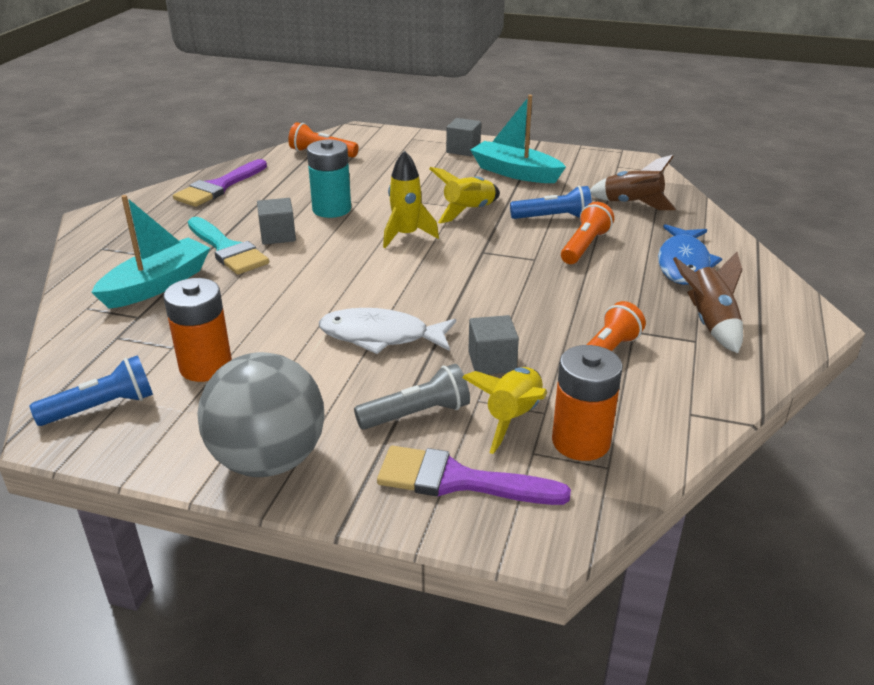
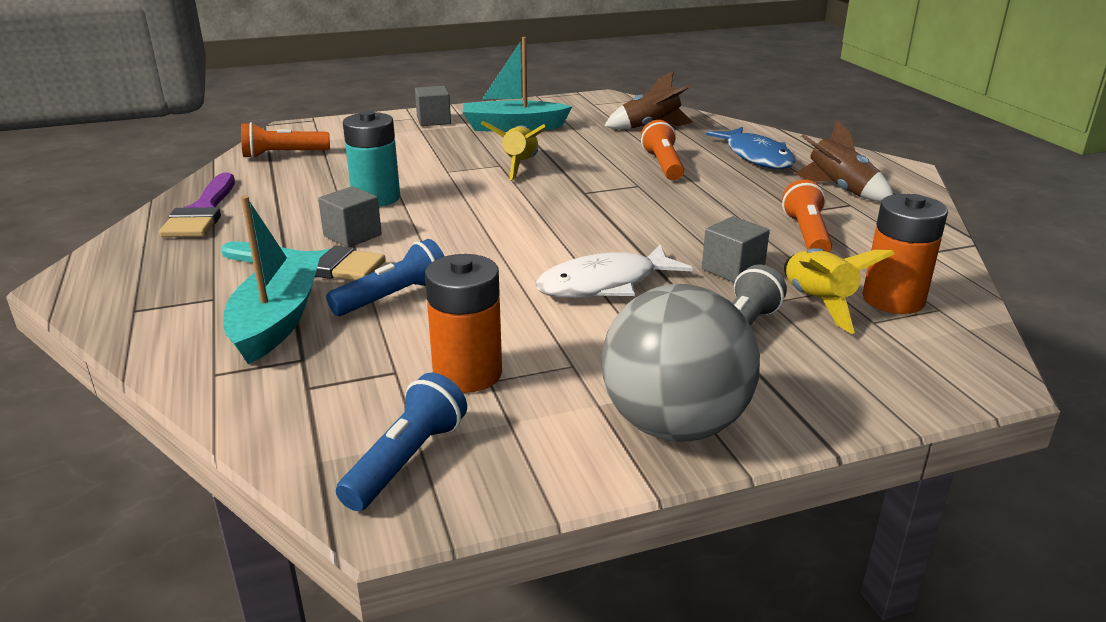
camera: 35 degrees left, 5 degrees down
(406, 235) = (492, 199): yellow rocket -> none
(458, 480) = (857, 366): purple brush -> none
(553, 218) = (603, 152): blue flashlight -> blue flashlight (394, 297)

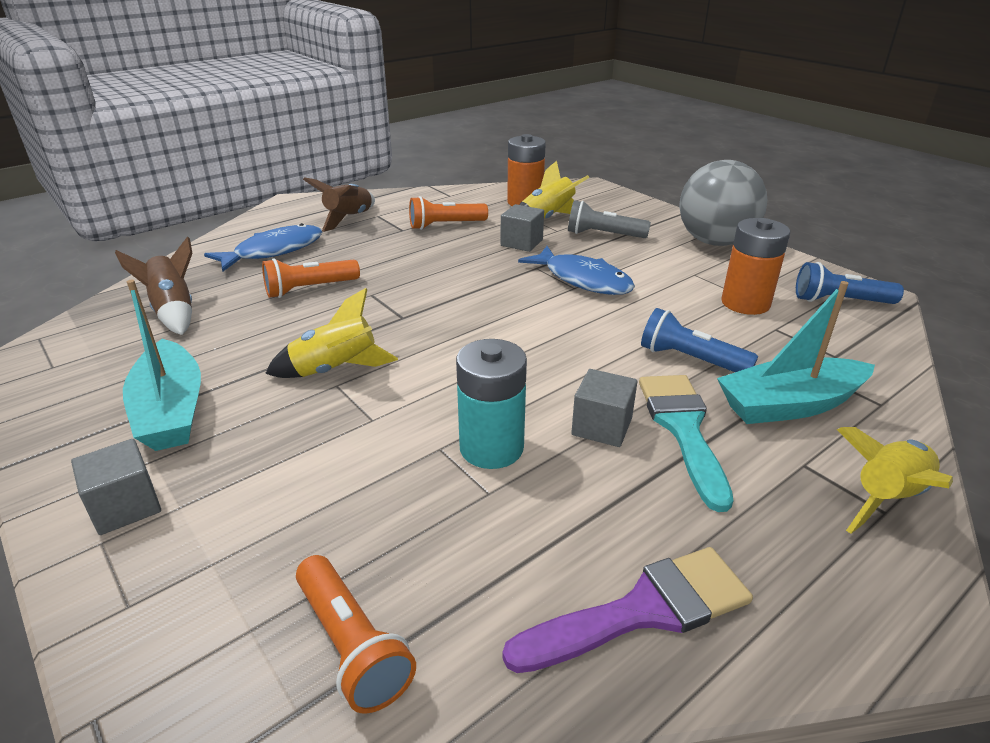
camera: 110 degrees left, 5 degrees up
(141, 316) = (886, 498): none -> yellow rocket
(604, 284) = (583, 280): white fish -> blue fish

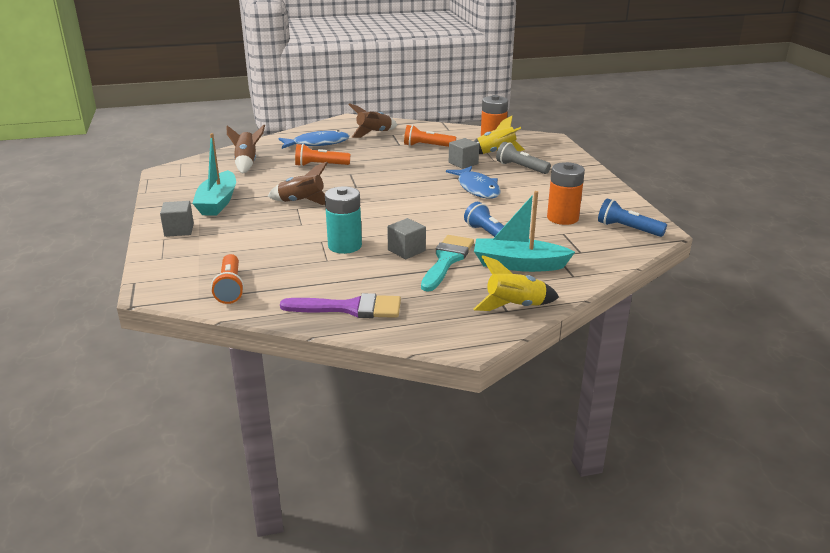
camera: 25 degrees right, 5 degrees down
(335, 370) = (302, 202): yellow rocket -> brown rocket
(714, 242) = (591, 184): grey ball -> none

